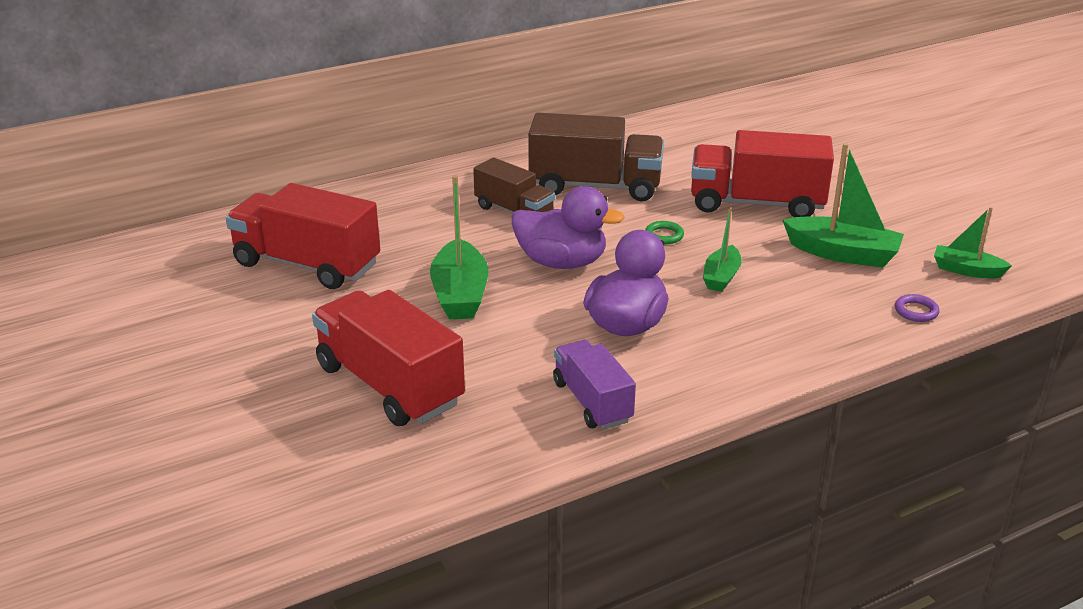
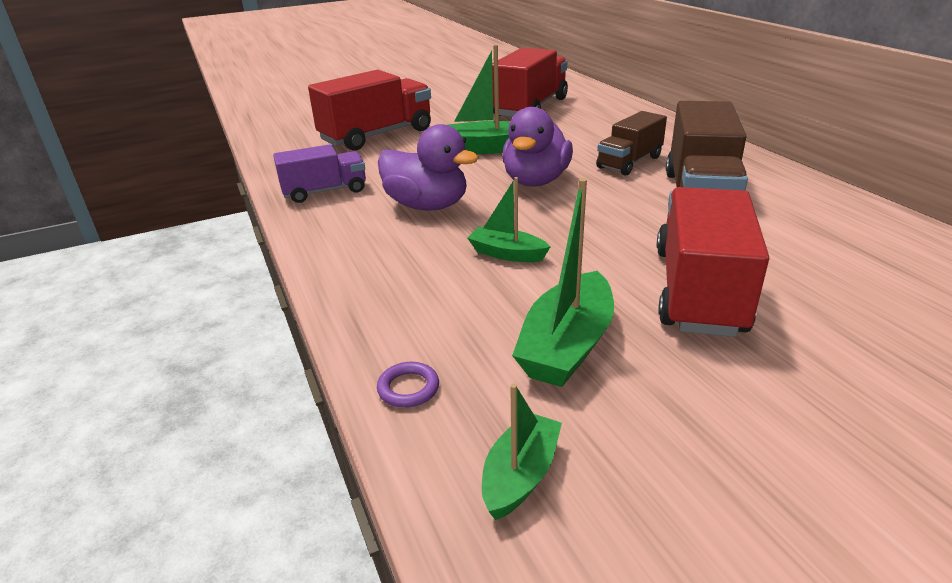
camera: 95 degrees right, 0 degrees up
(664, 235) = (596, 227): green ring -> none

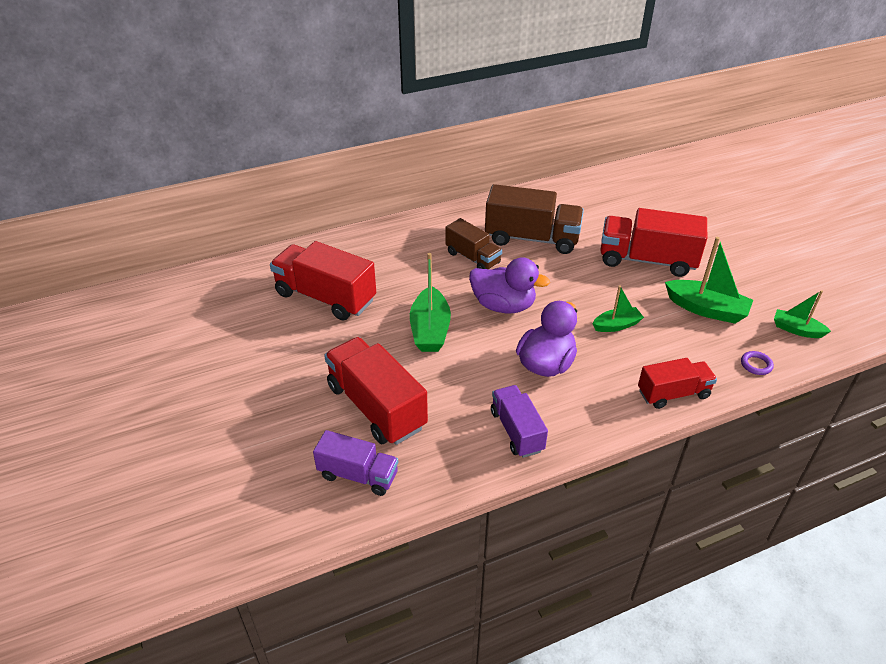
camera: 90 degrees left, 10 degrees up
(300, 135) = (358, 475): none -> purple truck
(355, 292) = (673, 394): none -> red truck
(507, 254) = (616, 325): green boat -> green boat turned 135 degrees counterclockwise

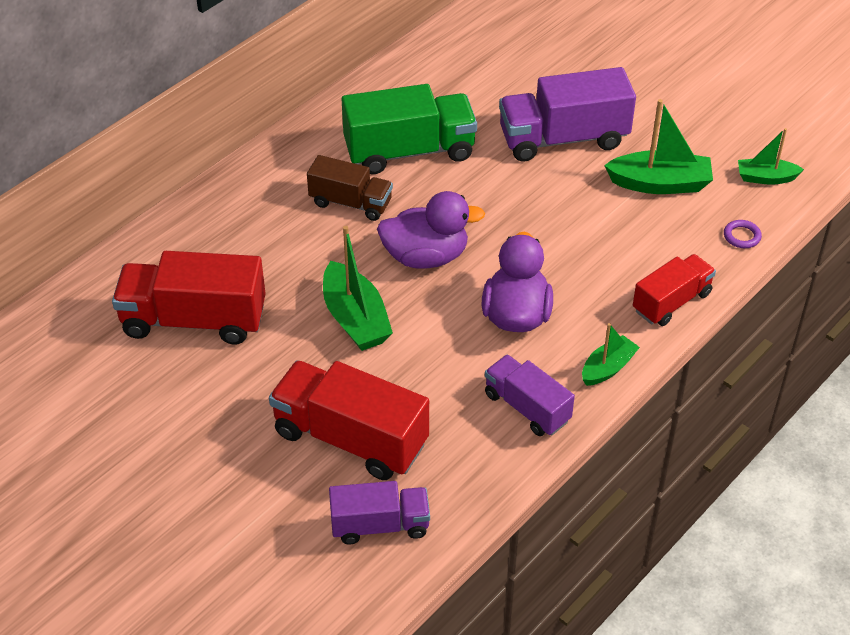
camera: 25 degrees left, 5 degrees up
(532, 238) = (409, 151): brown truck -> green truck
(616, 325) = (570, 238): green boat -> green boat (608, 368)
(647, 260) = (563, 139): red truck -> purple truck

